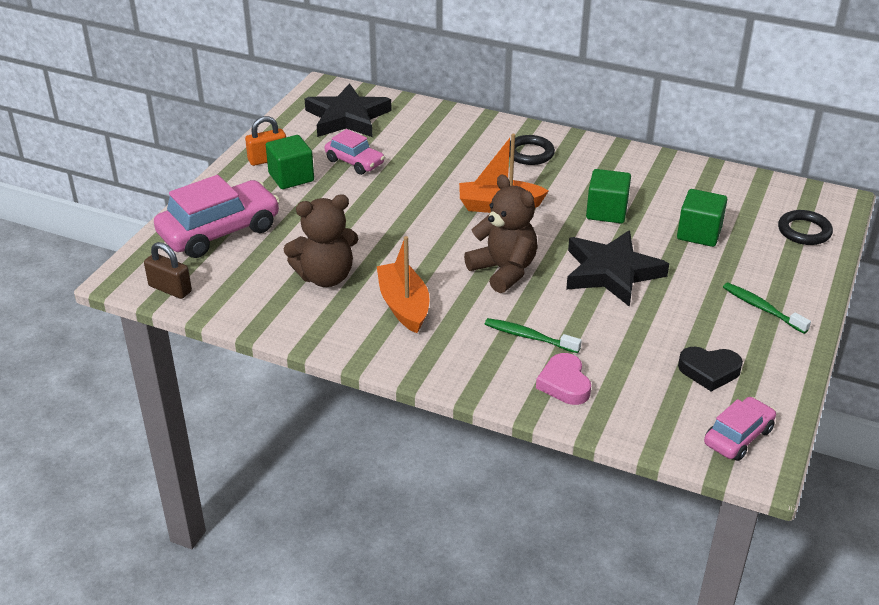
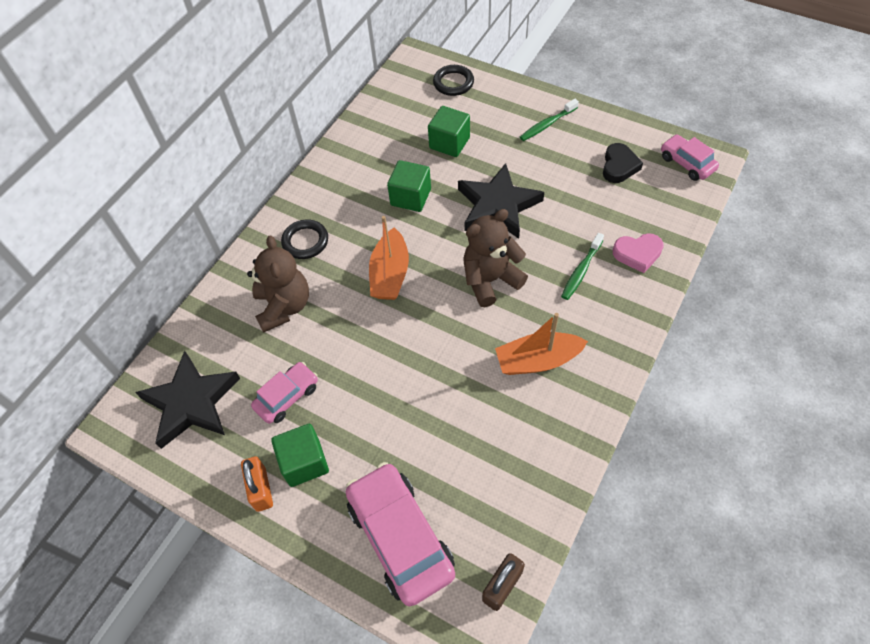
camera: 80 degrees left, 20 degrees up
(325, 277) = (490, 427): brown teddy bear -> brown teddy bear (284, 306)

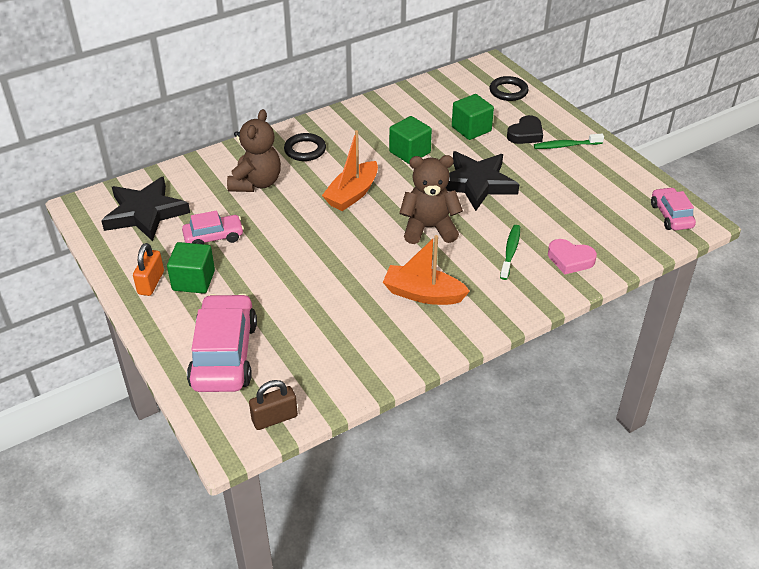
camera: 25 degrees right, 15 degrees down
(581, 271) = (510, 252): green toothbrush -> green toothbrush turned 135 degrees clockwise
(619, 166) = (606, 196): black heart -> black heart (525, 134)

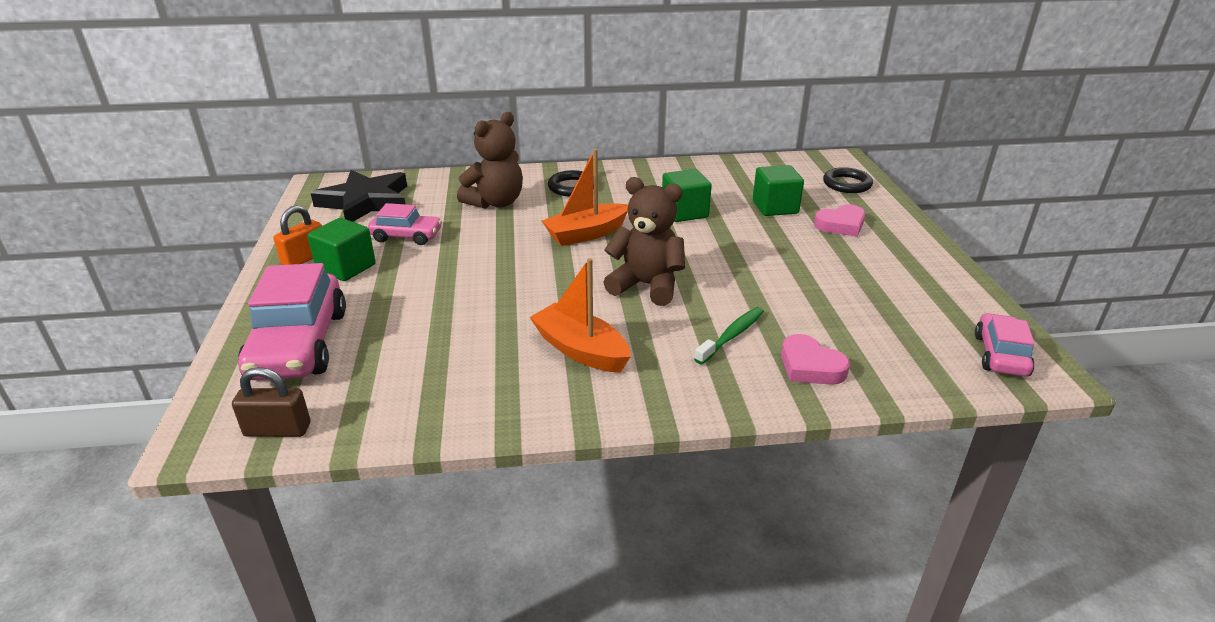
camera: 25 degrees right, 10 degrees down
(224, 355) = (299, 344): pink car -> pink car turned 150 degrees clockwise
(476, 183) = (742, 257): black star -> none
(525, 134) = (841, 225): black heart -> pink heart
(566, 146) = (887, 246): green toothbrush -> none

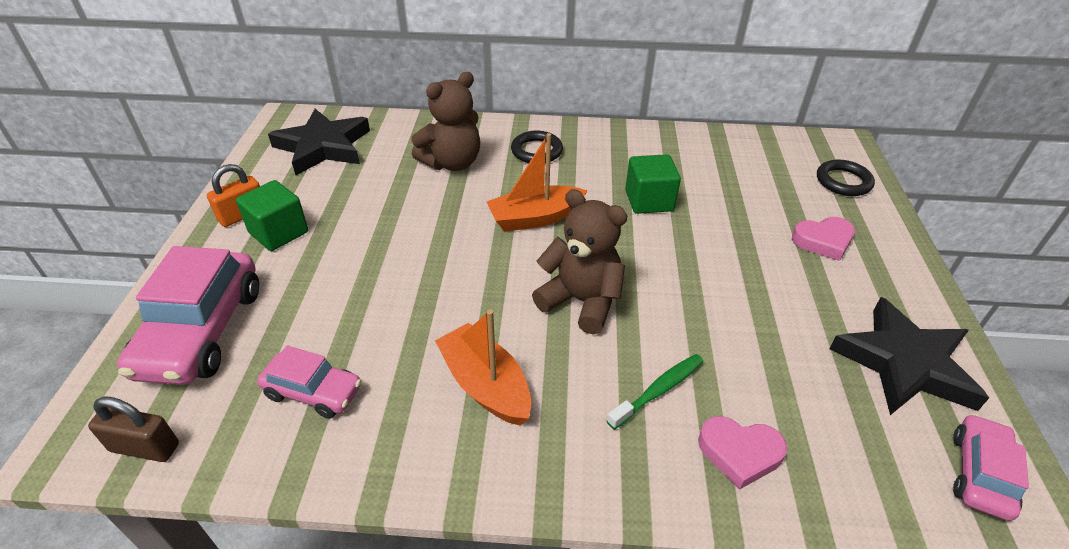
camera: 10 degrees right, 10 degrees up
(406, 236) = (350, 198): pink car -> pink car (313, 392)
(775, 207) = (752, 205): green cube -> none
(810, 366) = (739, 453): pink heart -> pink heart turned 45 degrees counterclockwise
(926, 295) = (905, 363): none -> black star

